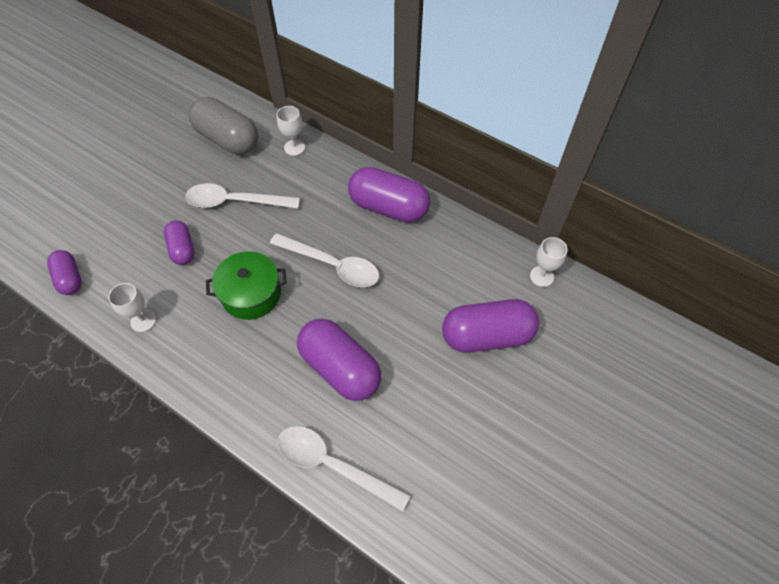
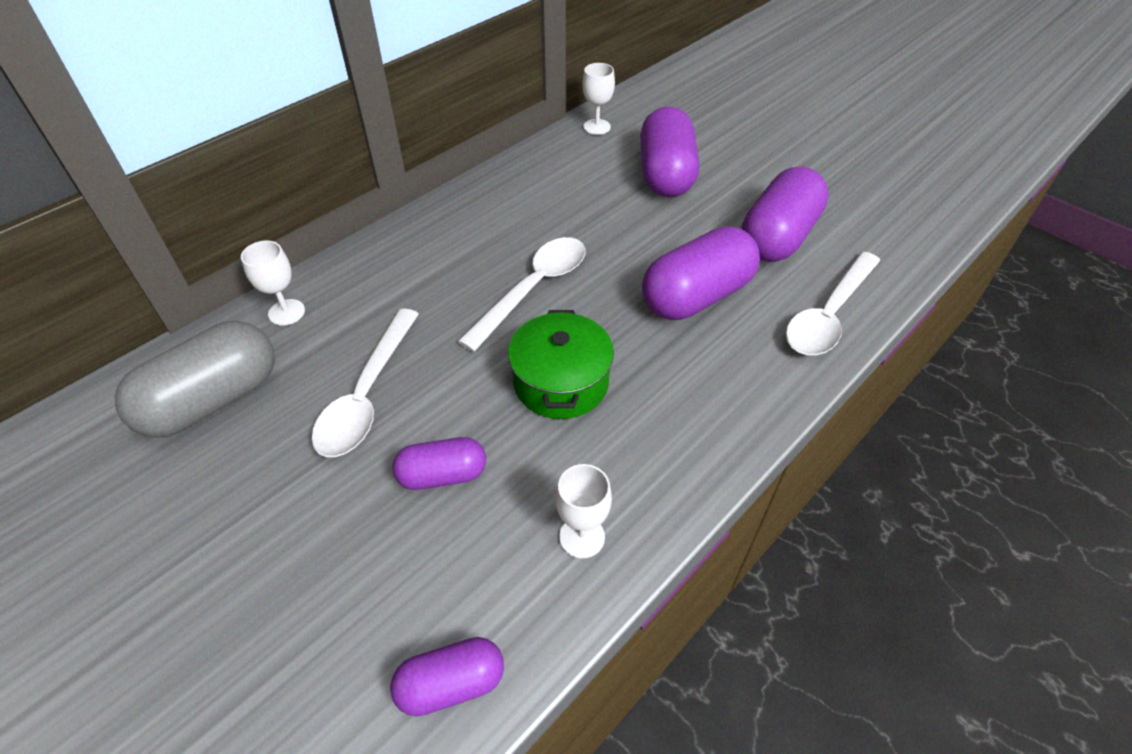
camera: 80 degrees left, 10 degrees down
(388, 207) = (453, 226): purple capsule -> purple capsule (777, 237)

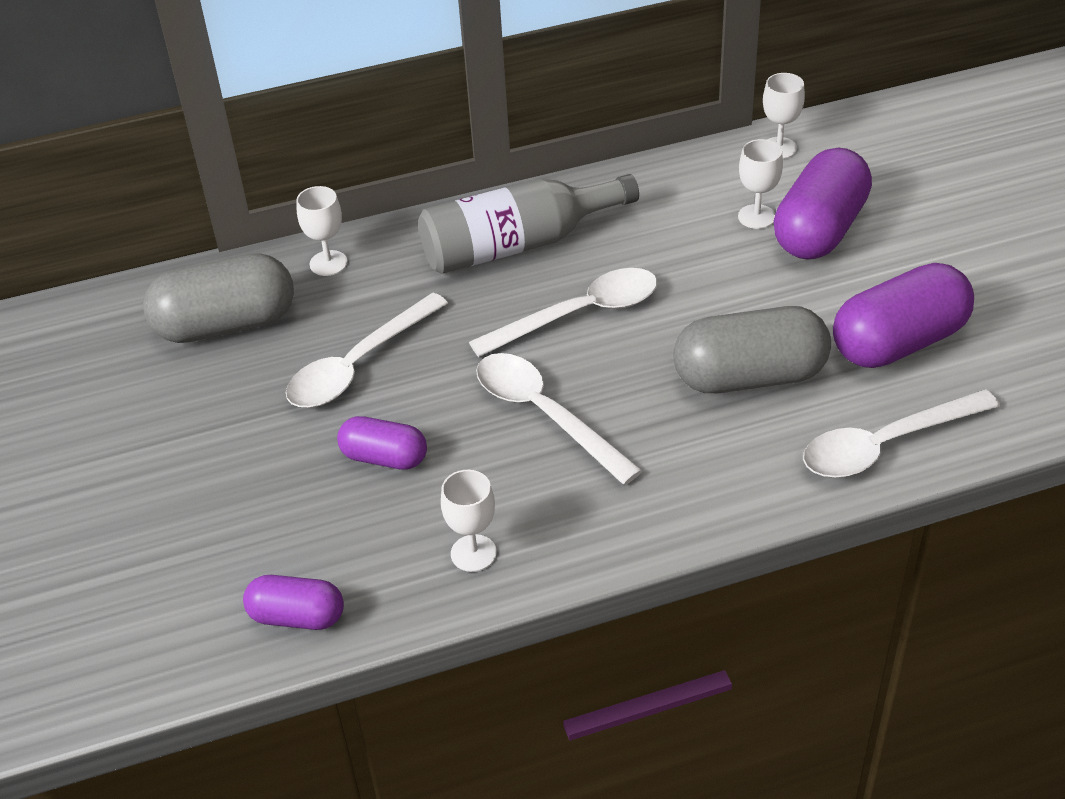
camera: 30 degrees right, 5 degrees down
(447, 248) = (518, 244): none -> grey bottle
(561, 382) = (545, 415): green pot -> white spoon
(615, 177) = (756, 217): none -> white goblet
(696, 296) = (749, 377): purple capsule -> grey capsule

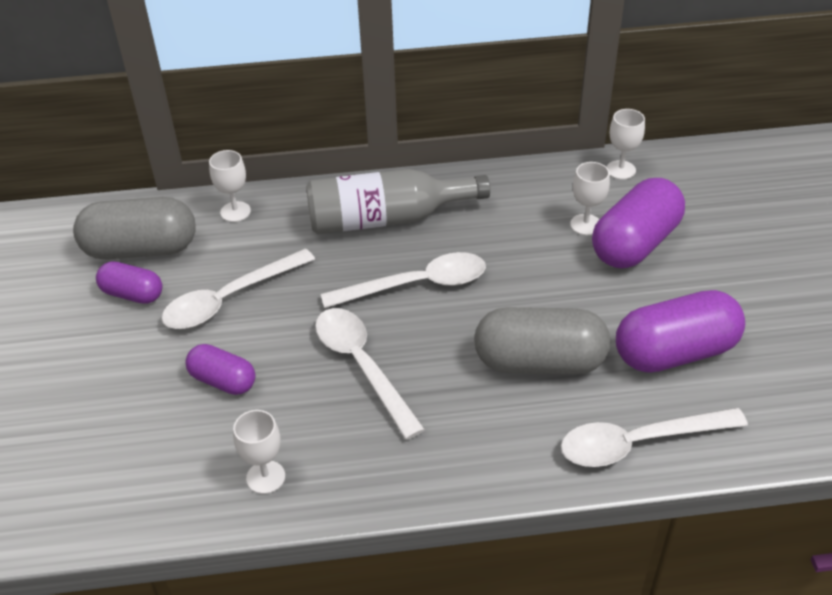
camera: 10 degrees right, 0 degrees up
(297, 617) = (108, 506): purple capsule -> purple capsule (132, 294)

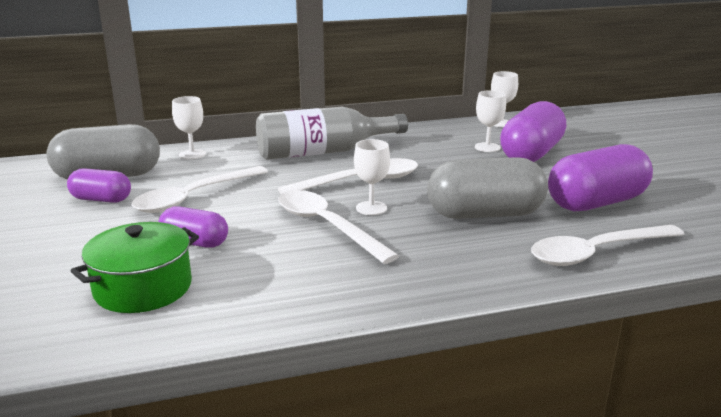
camera: 10 degrees left, 20 degrees down
(168, 449) = (143, 288): none -> green pot
(265, 477) = (249, 299): white goblet -> white goblet (371, 208)

